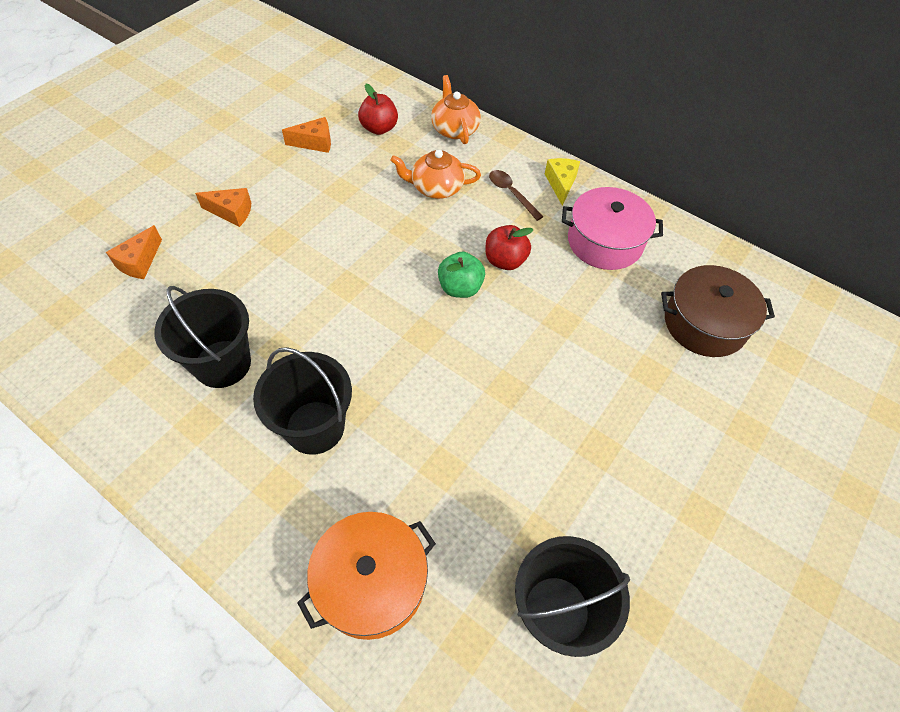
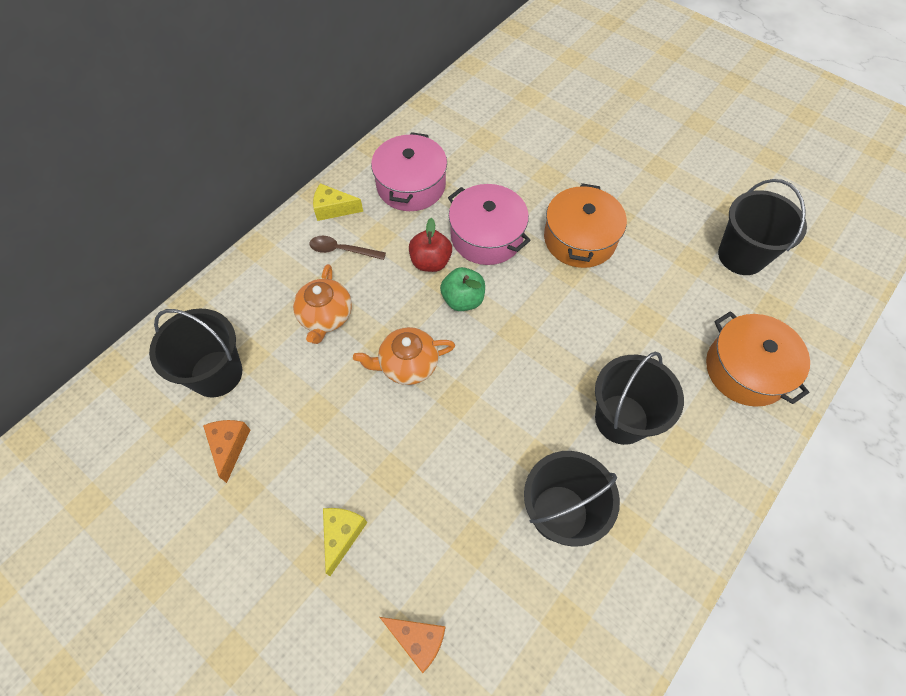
camera: 85 degrees left, 5 degrees up
(231, 212) = (342, 535): orange cheese -> yellow cheese
(379, 128) = (216, 373): red apple -> black bucket
(454, 129) = (233, 295): orange teapot -> orange teapot (407, 364)
(511, 193) = (342, 250): brown spoon -> brown spoon turned 45 degrees clockwise
(546, 309) = (486, 236): none -> pink pot
(556, 402) = (579, 239): none -> orange pot
(705, 323) = (500, 135): brown pot -> none

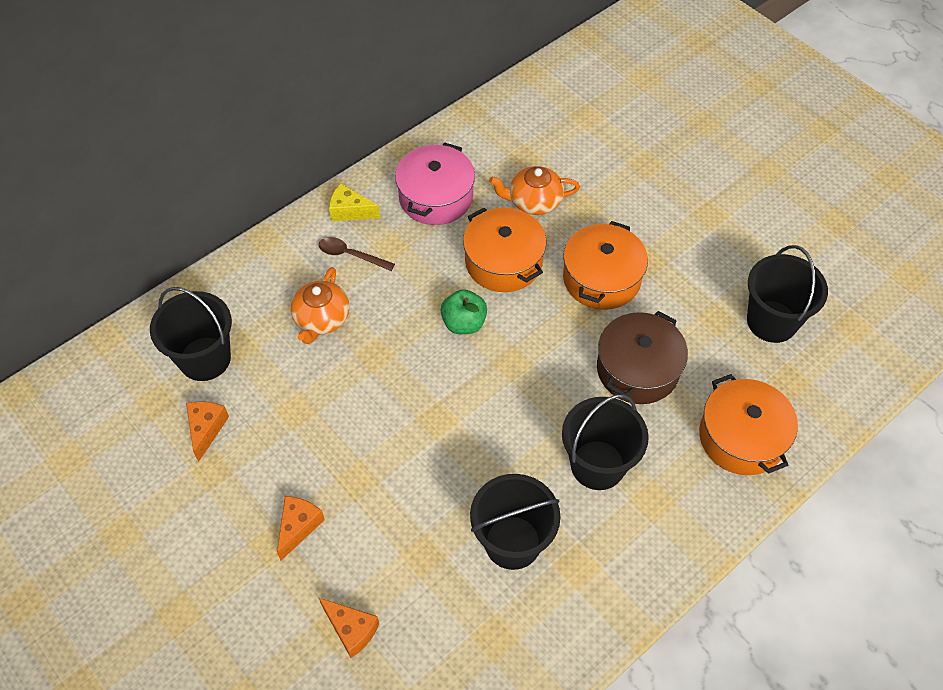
camera: 10 degrees right, 5 degrees down
(342, 535) = (298, 527): yellow cheese -> orange cheese
(407, 364) = (394, 378): orange teapot -> orange teapot (534, 201)
(430, 262) = (439, 280): red apple -> none
(486, 236) = (503, 262): pink pot -> orange pot
(634, 319) = (637, 369): none -> brown pot

